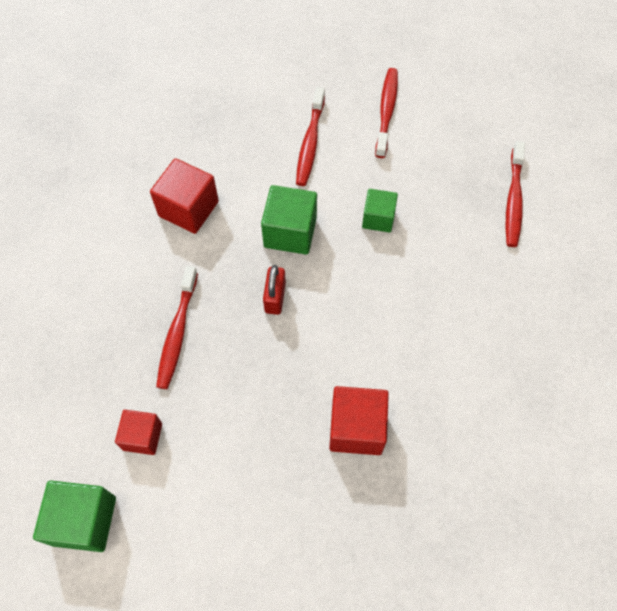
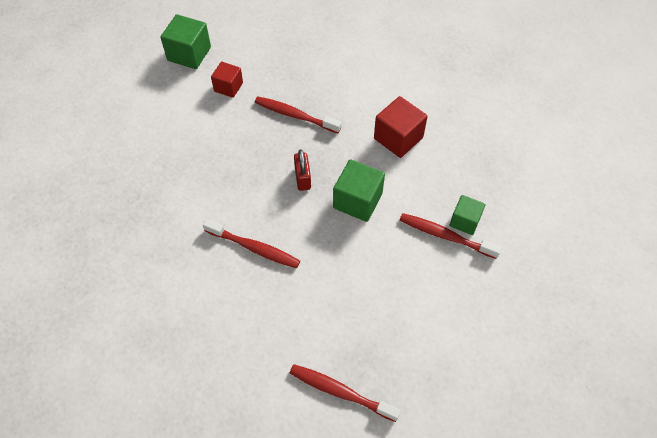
camera: 105 degrees right, 5 degrees down
(275, 297) = (302, 178): red padlock -> red padlock turned 60 degrees clockwise
(356, 428) = (182, 205): red cube -> none
(378, 218) = (353, 268): green cube -> green cube (465, 221)
(386, 111) = (470, 309): red toothbrush -> red toothbrush (254, 248)

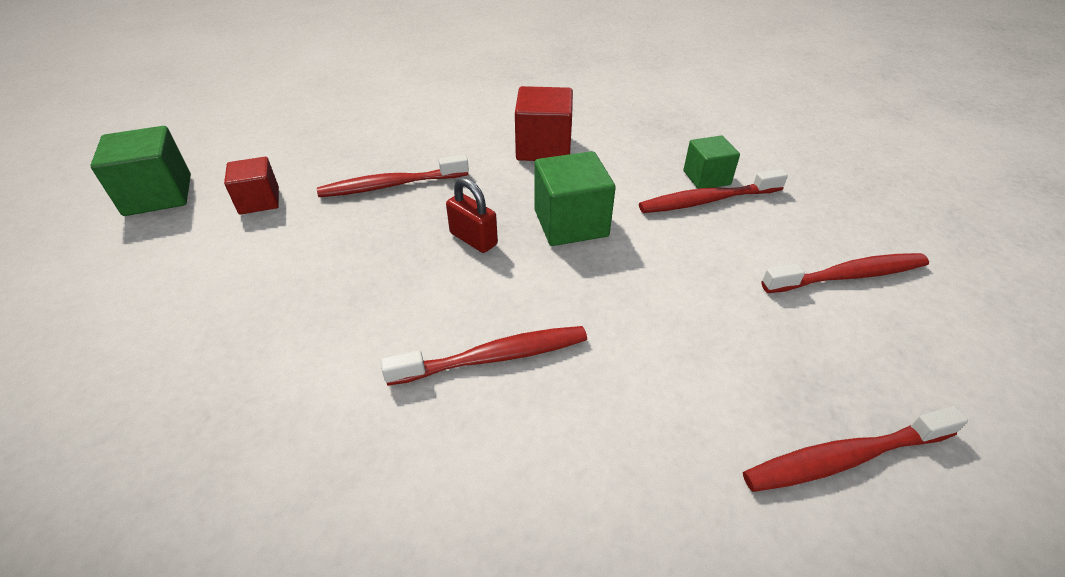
camera: 40 degrees left, 15 degrees down
(459, 329) = (848, 276): none -> red toothbrush

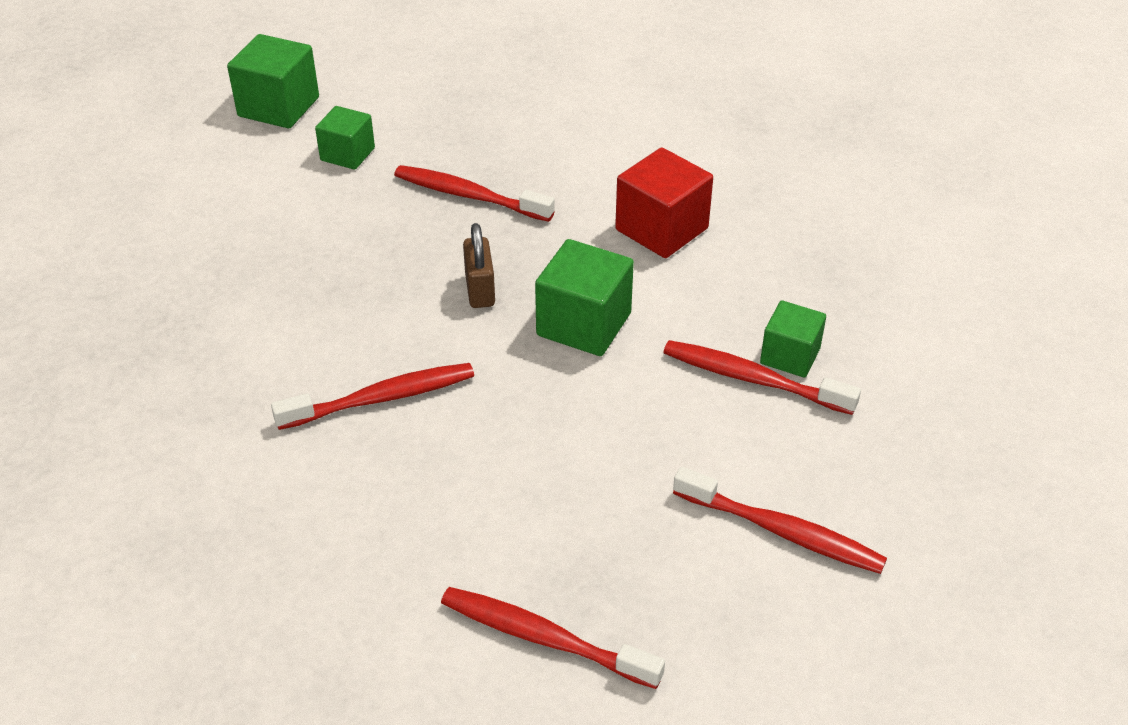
camera: 40 degrees right, 0 degrees up
(259, 201) = (347, 154): red cube -> green cube
(473, 239) = (480, 290): red padlock -> brown padlock
(494, 357) = (382, 398): red toothbrush -> red toothbrush turned 45 degrees counterclockwise

